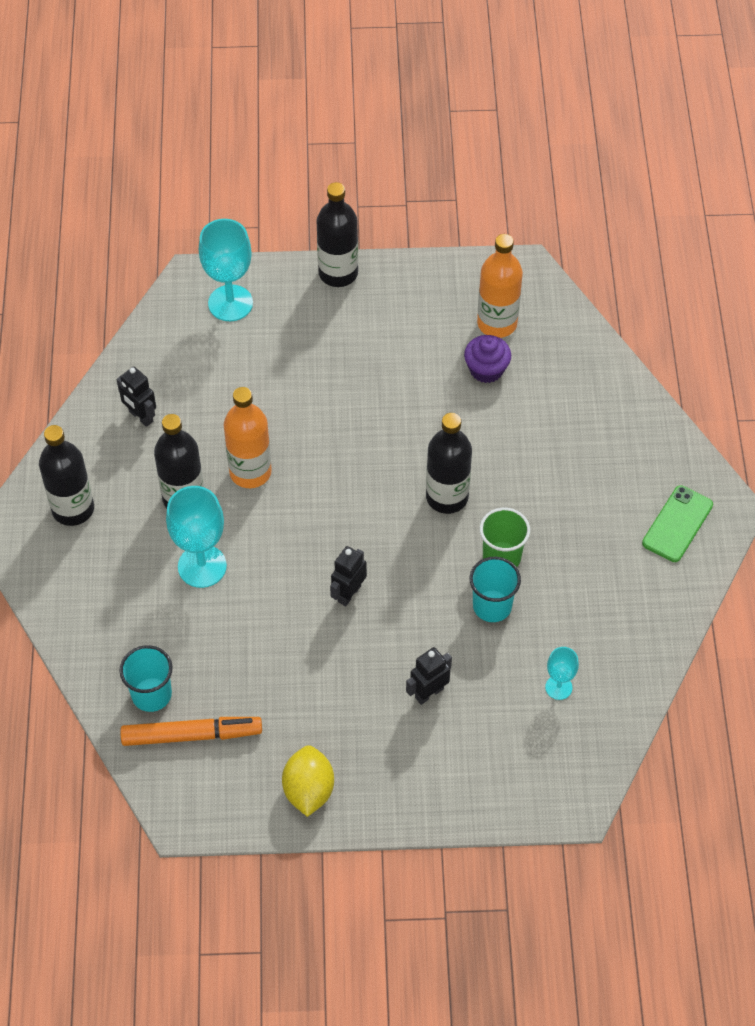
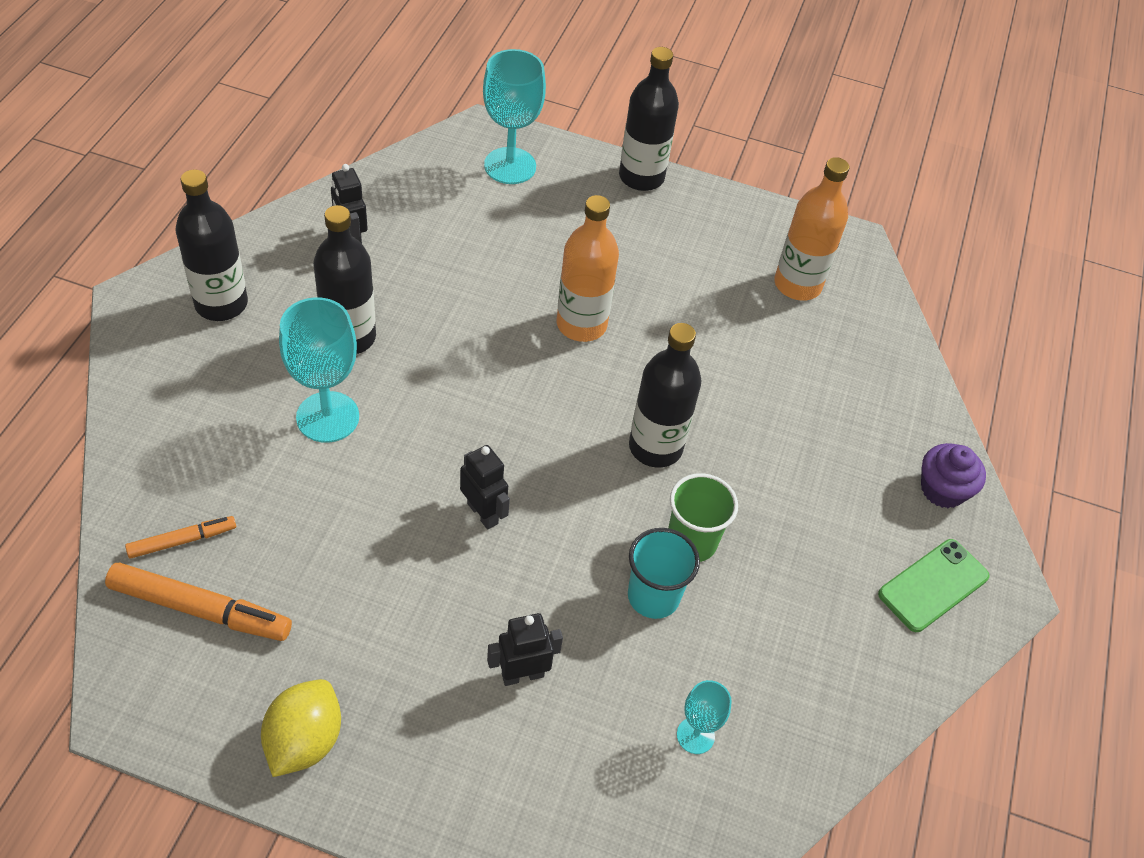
camera: 15 degrees right, 5 degrees down
(151, 694) = (182, 540): turquoise cup -> orange marker
(250, 472) = (439, 337): orange bottle -> orange bottle (581, 324)
(349, 593) = (483, 513): black robot -> black robot turned 90 degrees clockwise
(486, 369) = (764, 327): purple cupcake -> purple cupcake (942, 489)

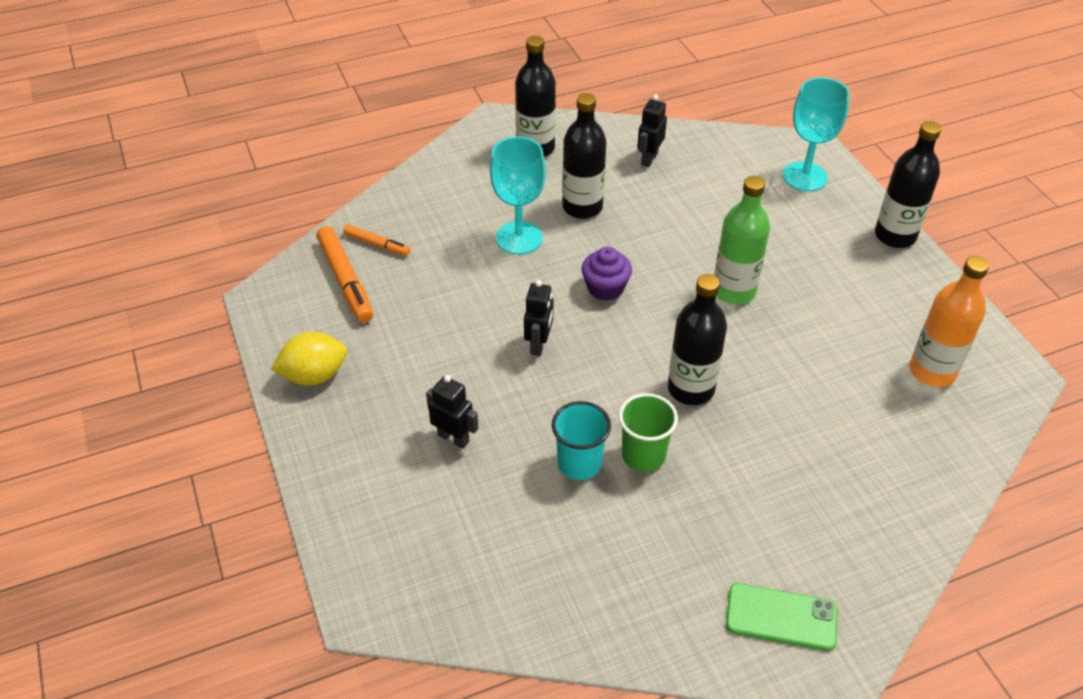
camera: 55 degrees right, 5 degrees down
(581, 324) = (734, 291): orange bottle -> green bottle
(695, 735) = (505, 552): turquoise goblet -> none
(942, 489) = (873, 571): purple cupcake -> purple cupcake (605, 288)

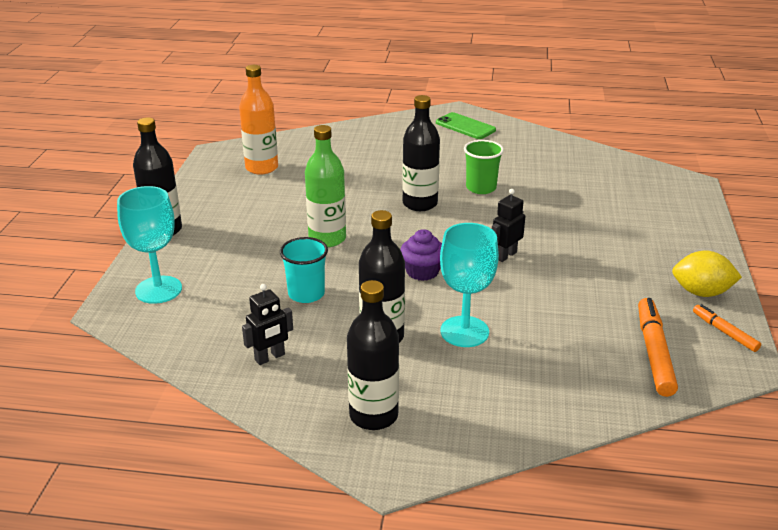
camera: 150 degrees left, 15 degrees down
(377, 244) = (610, 375): orange marker -> orange marker (724, 332)
(453, 438) = (602, 229): black robot -> none
(579, 463) = (524, 196): turquoise cup -> turquoise cup (306, 294)

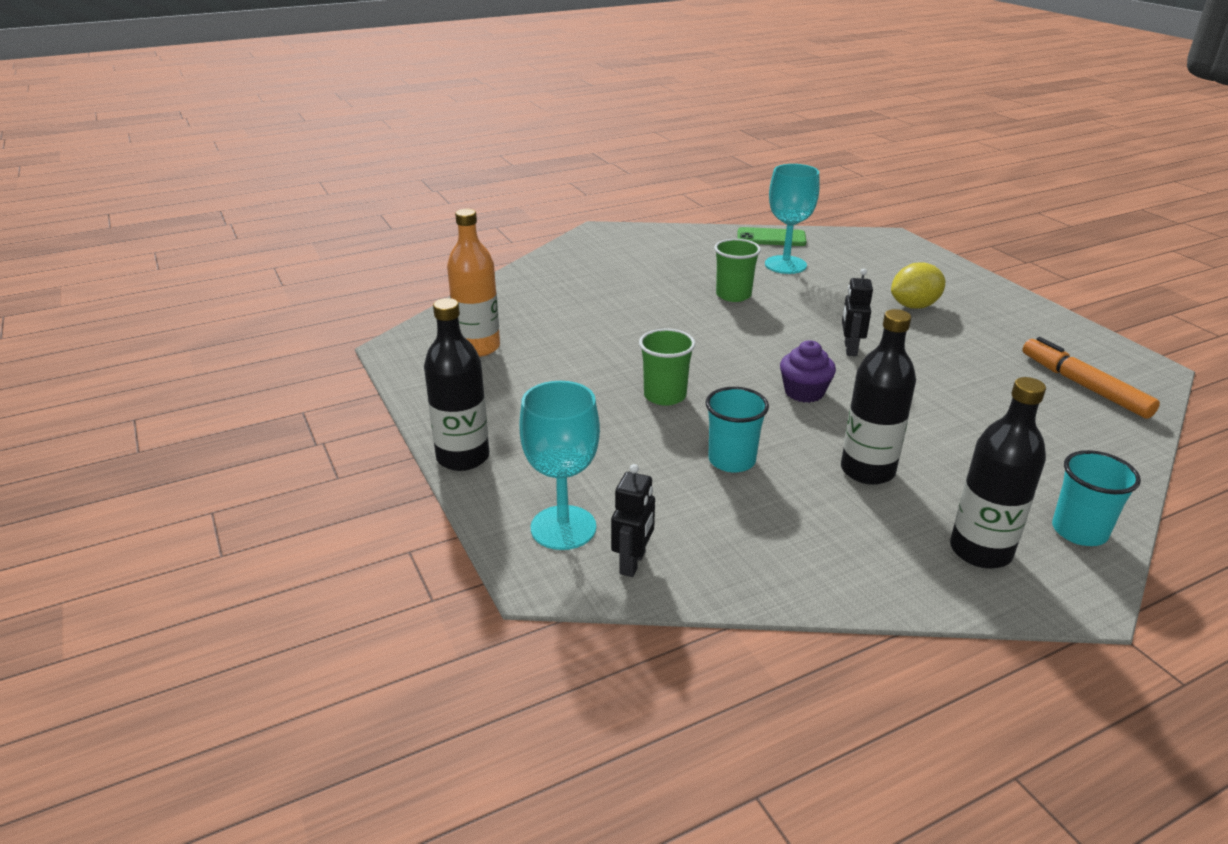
camera: 35 degrees left, 0 degrees up
(270, 357) = (799, 543): black robot -> black robot (633, 563)
(327, 239) = (665, 396): green bottle -> green cup
(420, 204) = (701, 329): black bottle -> none
(463, 438) = (1079, 531): none -> turquoise cup
(464, 331) = (926, 433): turquoise goblet -> turquoise goblet (785, 265)
(465, 126) = (631, 243): green phone -> green phone (771, 238)
(701, 292) = (1035, 323): yellow lemon -> yellow lemon (914, 306)
(724, 332) = (1099, 348): orange marker -> none

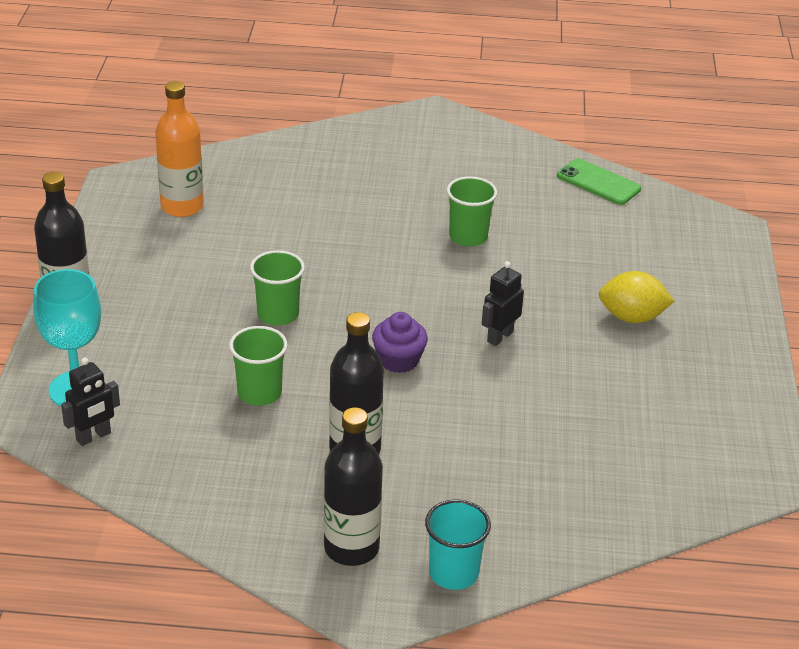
camera: 30 degrees right, 5 degrees up
(732, 460) = (259, 393): turquoise cup -> green cup
(785, 265) = (567, 221): turquoise goblet -> none
(1083, 386) = (670, 465): orange marker -> none

